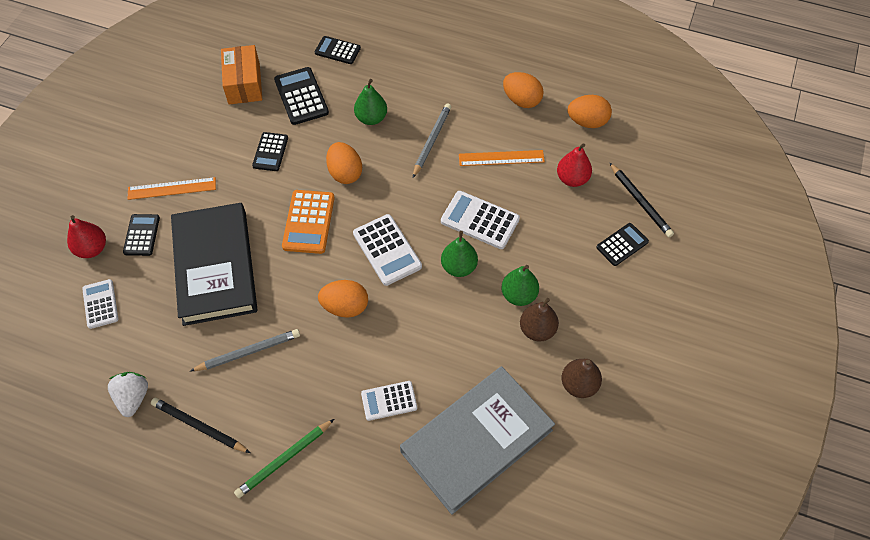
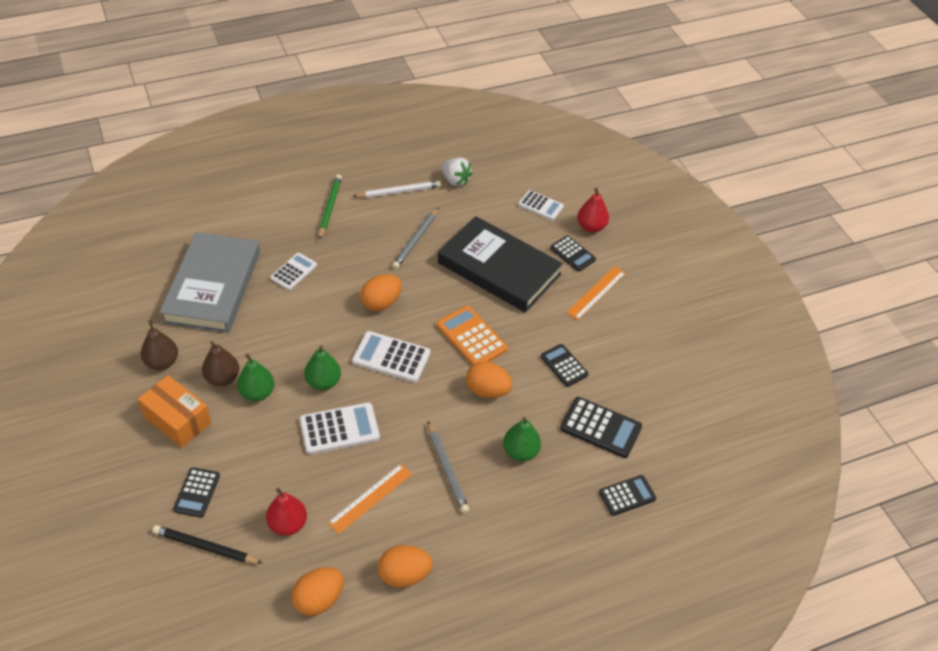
camera: 135 degrees right, 10 degrees down
(199, 426) = (399, 191): black pencil -> white pencil
(244, 84) = (659, 404): orange box -> orange box (177, 420)

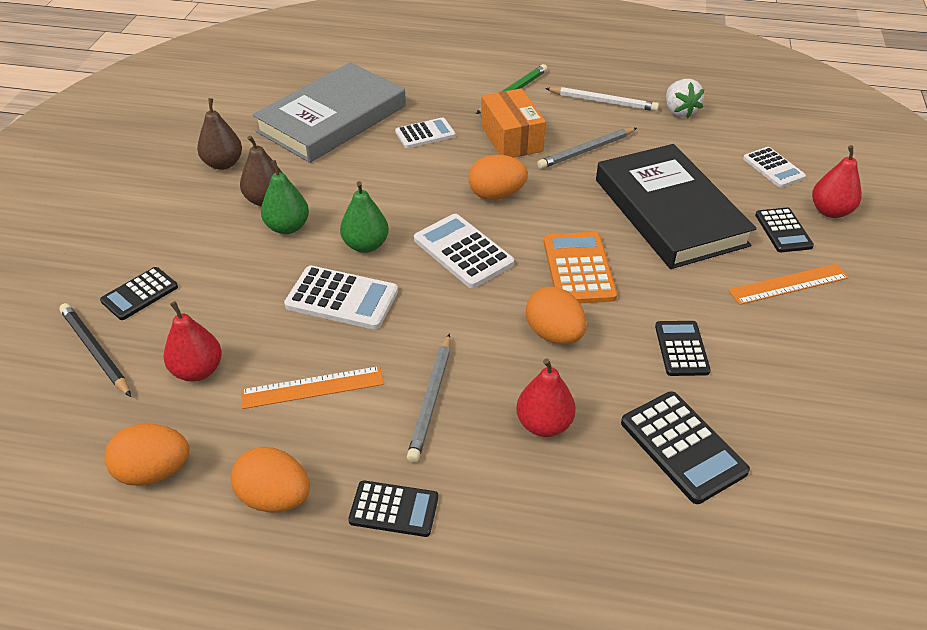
camera: 35 degrees right, 5 degrees down
(177, 420) = (187, 219): orange box -> orange box (511, 138)
(520, 452) = (544, 424): green pear -> red pear
(627, 495) = (662, 557): black calculator -> black calculator (394, 509)

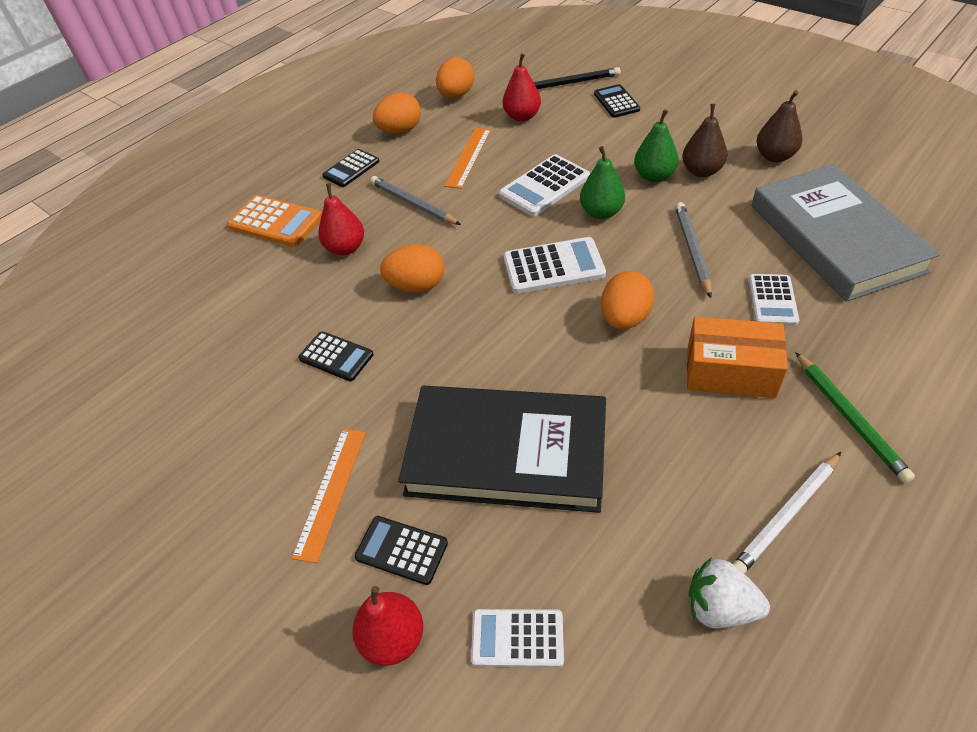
camera: 125 degrees right, 5 degrees up
(578, 269) = (477, 333): orange calculator -> orange calculator (276, 222)
(586, 151) = (668, 433): grey pencil -> grey pencil (692, 250)
(683, 447) = (262, 309): black calculator -> none

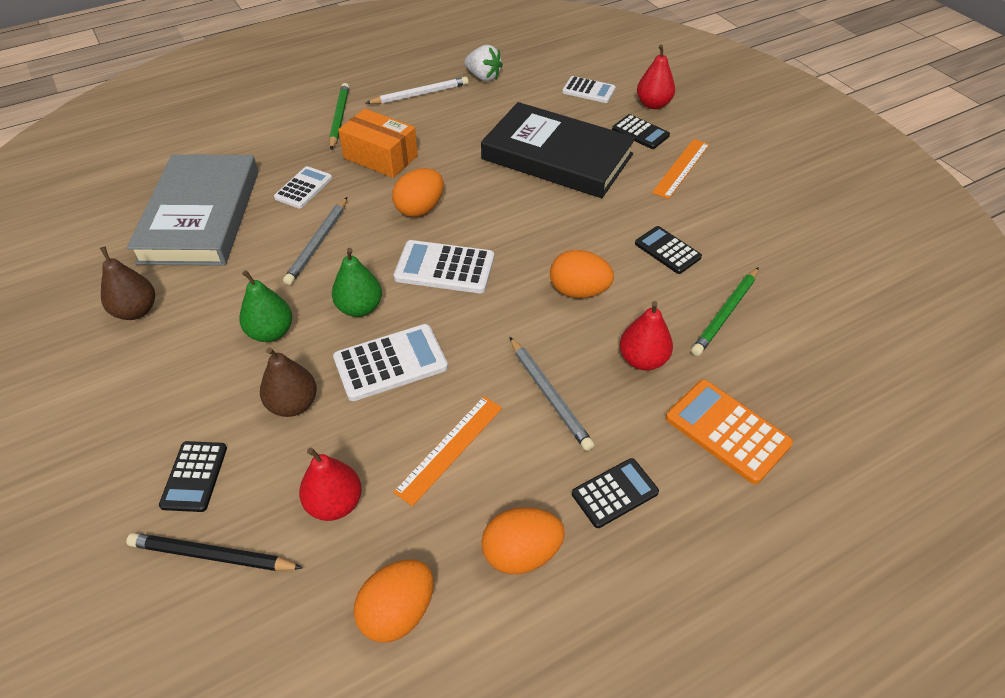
camera: 165 degrees left, 0 degrees up
(274, 308) = (725, 313): none -> green pencil
(701, 171) = (221, 320): brown pear -> brown pear (293, 404)

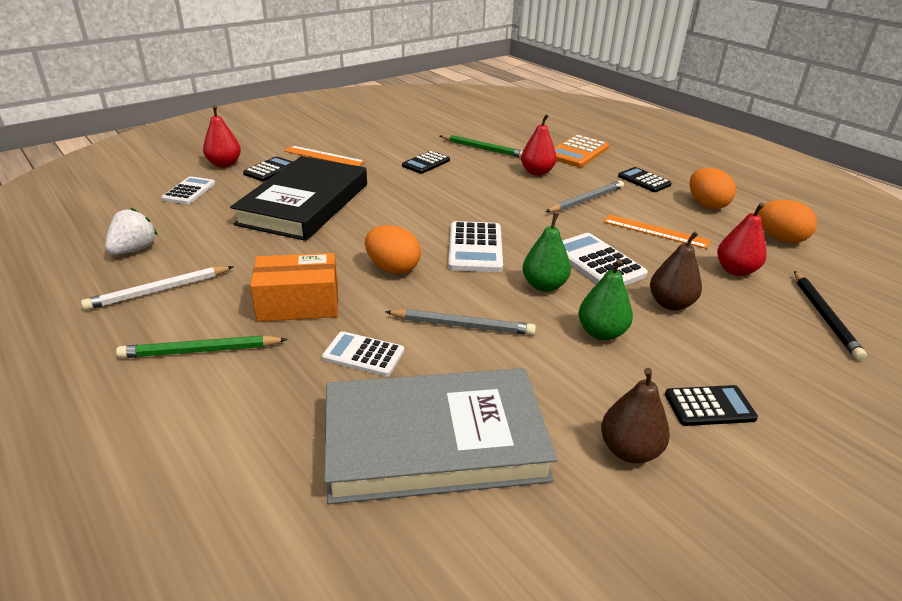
camera: 100 degrees left, 15 degrees down
(194, 476) = (777, 342): black calculator -> black calculator (709, 406)
(380, 157) = (298, 304): orange box -> orange box turned 60 degrees clockwise
(420, 94) = (159, 290): white pencil -> white pencil turned 90 degrees counterclockwise
(578, 291) = (481, 192): orange egg -> none

